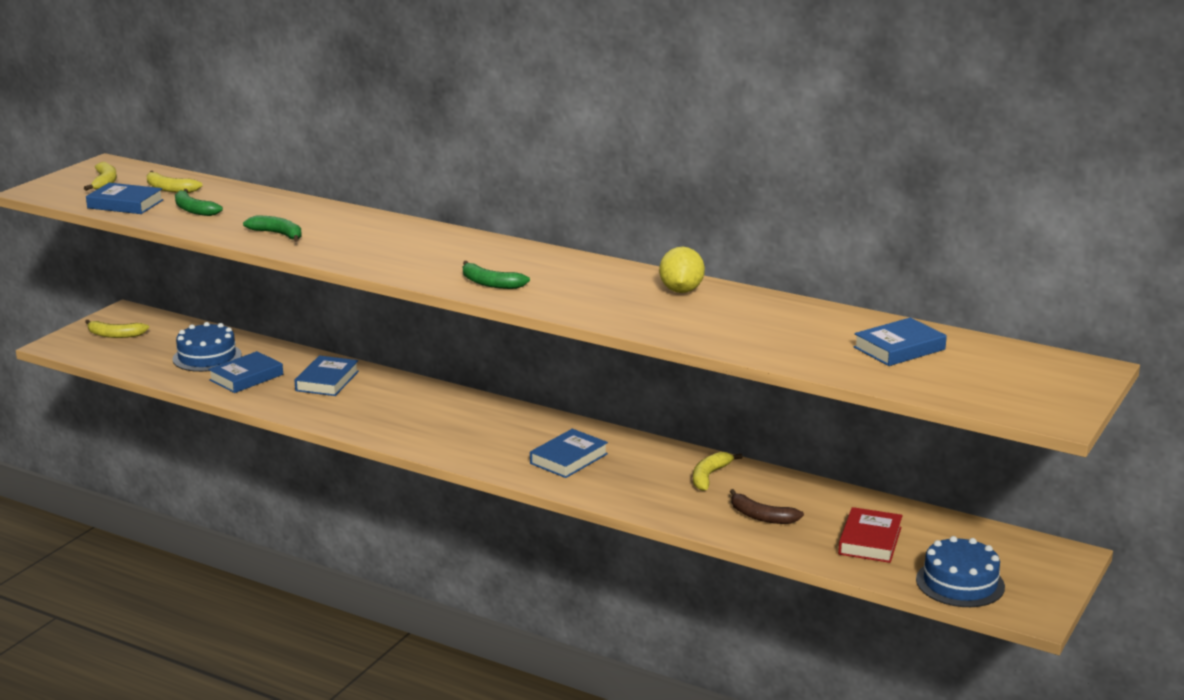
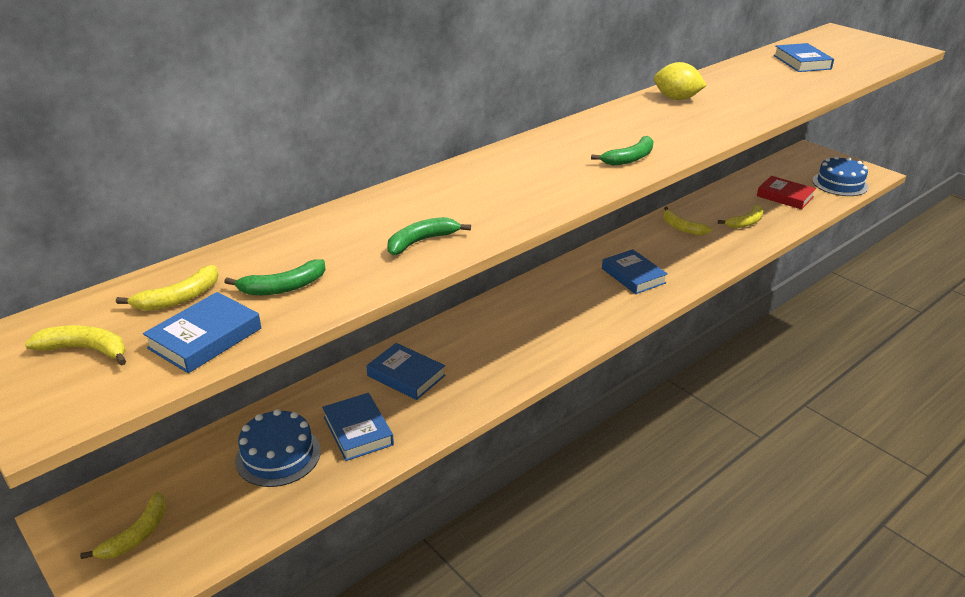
camera: 70 degrees left, 10 degrees up
(761, 516) = (746, 222): brown banana -> yellow banana

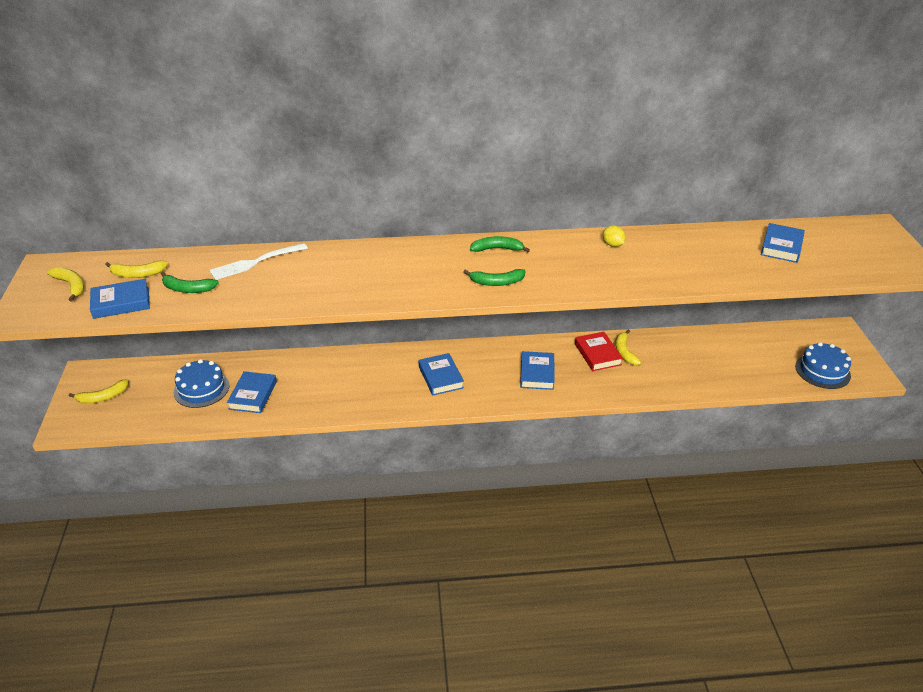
camera: 35 degrees right, 5 degrees up
(332, 229) = (256, 262): none -> white fork
(406, 375) = (314, 375): blue book -> blue book (441, 377)
(421, 241) = (288, 290): green banana -> green banana (497, 249)
(676, 99) = (612, 245): yellow lemon -> yellow lemon, size x0.64
(746, 222) = (684, 369): yellow banana -> none
(785, 196) = (752, 362): red book -> red book (597, 354)

